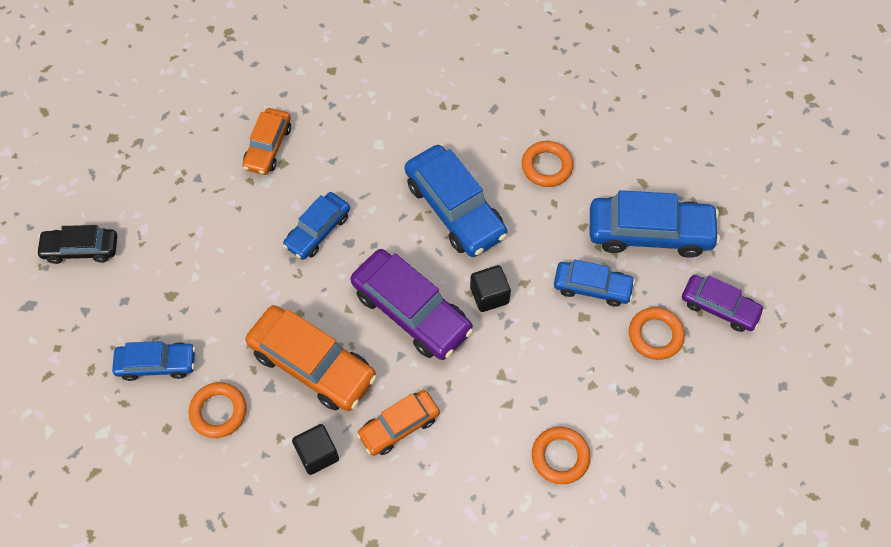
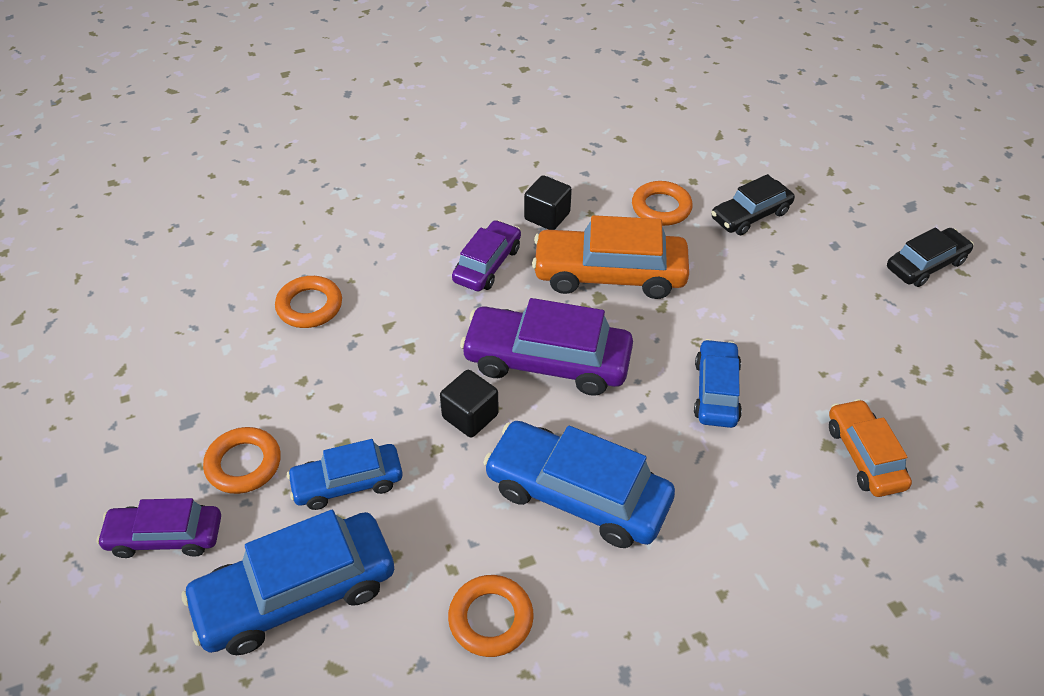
camera: 150 degrees right, 15 degrees down
(157, 364) = (750, 215): blue car -> black car
(399, 426) = (487, 264): orange car -> purple car

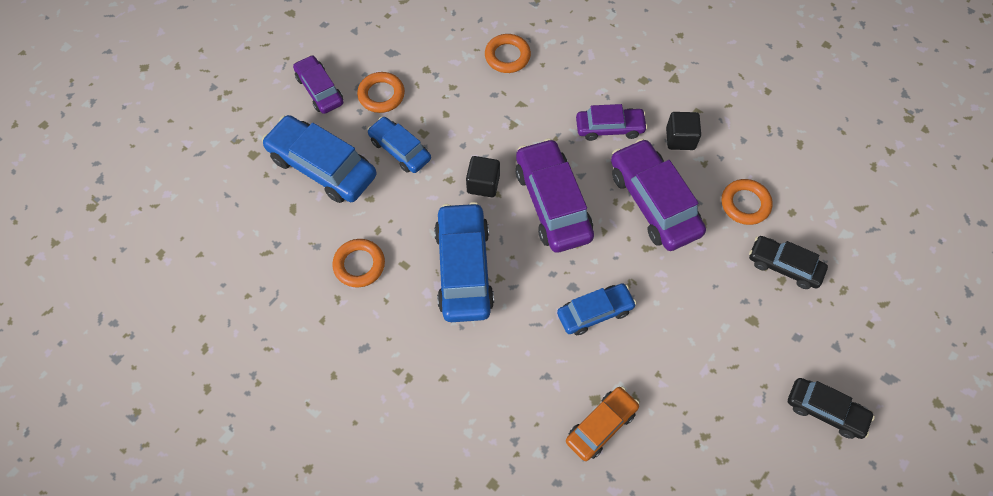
camera: 60 degrees right, 15 degrees up
(609, 274) = (653, 202): orange car -> purple car

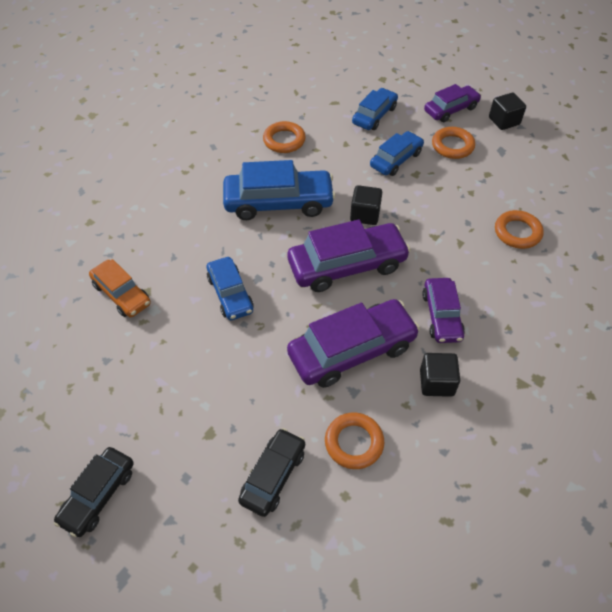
camera: 90 degrees right, 10 degrees down
(322, 167) = (374, 115): blue car -> blue car, size x0.60
(344, 44) = (504, 121): none -> black cube

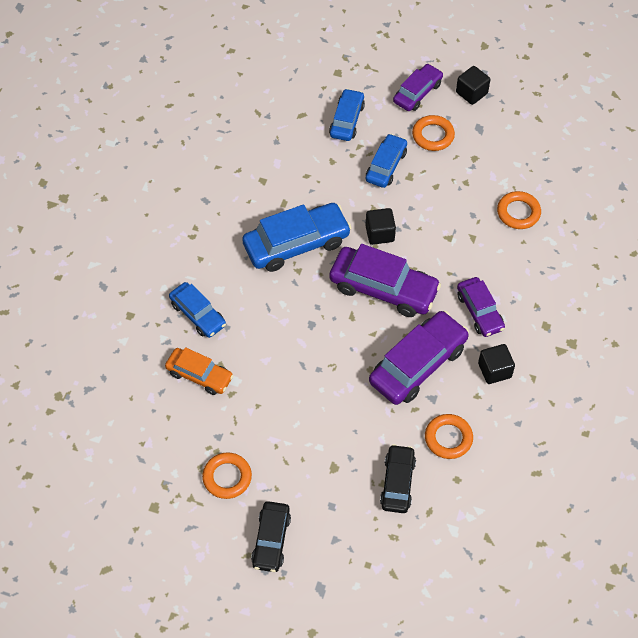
camera: 20 degrees left, 5 degrees up
(230, 294) = (294, 346): blue car -> blue car (198, 314)
(284, 140) = (271, 174): orange ring -> orange ring (227, 477)
(347, 265) = (383, 288): purple car -> purple car turned 60 degrees clockwise

